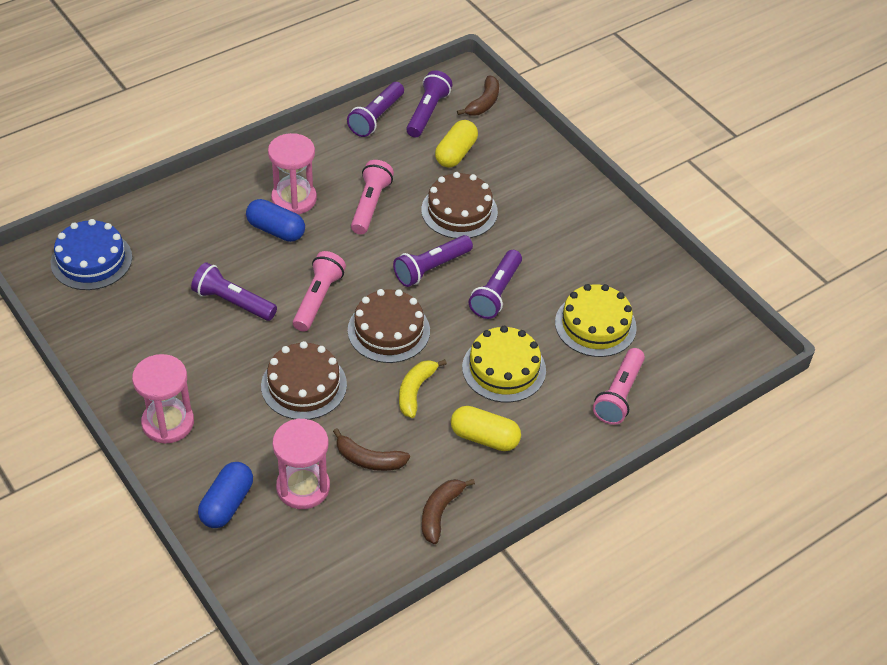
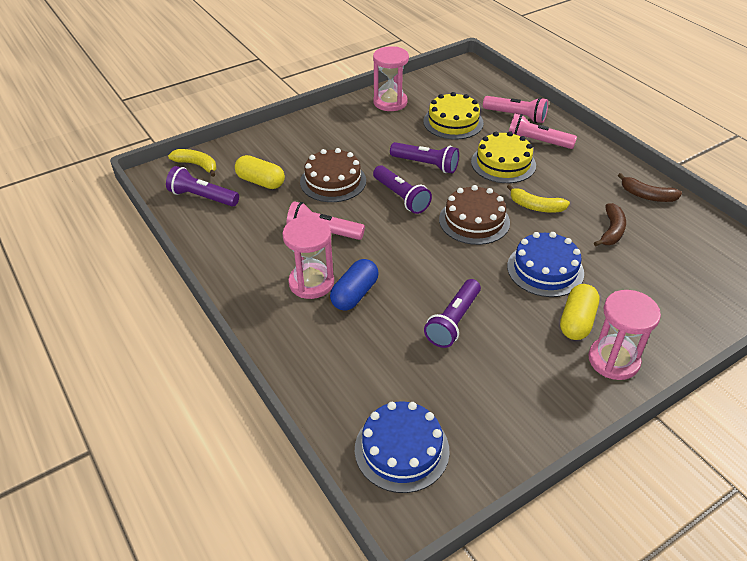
camera: 85 degrees left, 5 degrees down
(227, 504) = (687, 313): blue capsule -> none
(303, 487) = (652, 267): pink hourglass -> pink hourglass (390, 102)
(304, 385) = (545, 269): brown cake -> blue cake
(318, 299) = (443, 263): pink flashlight -> pink flashlight (537, 142)
(376, 117) = (202, 229): purple flashlight -> none
(483, 103) = (197, 165): brown banana -> yellow banana
(484, 438) = (571, 174): yellow capsule -> yellow capsule (577, 321)

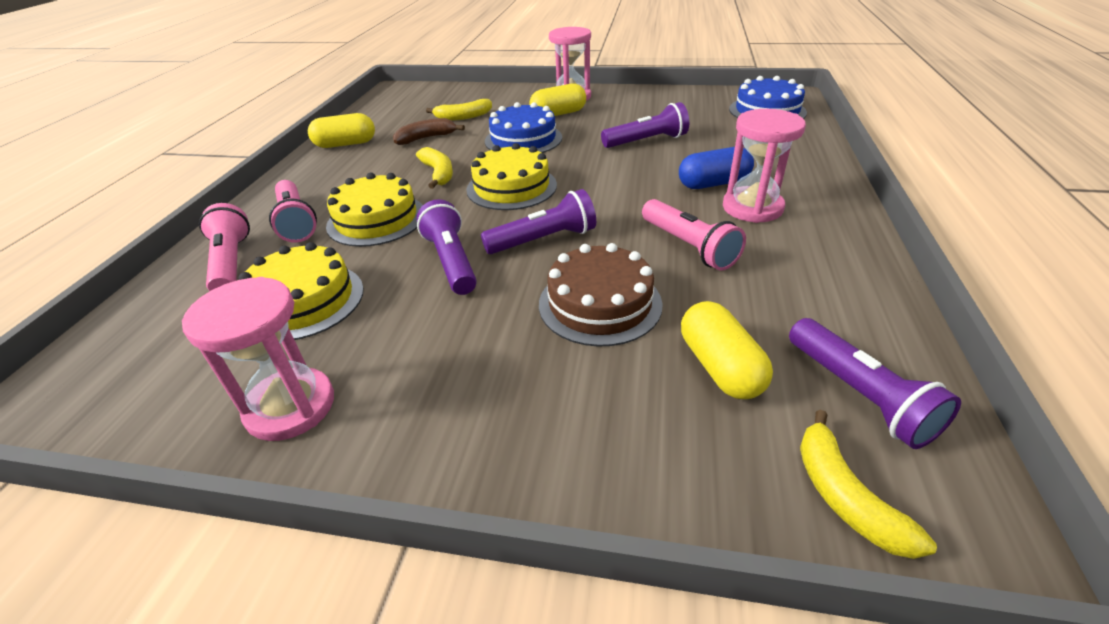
camera: 135 degrees left, 5 degrees down
(401, 197) = (543, 240): purple flashlight -> purple flashlight turned 60 degrees clockwise
(474, 221) = (511, 187): brown cake -> yellow cake
(639, 270) = (463, 117): none -> yellow banana
(647, 195) = (345, 144): brown banana -> yellow capsule

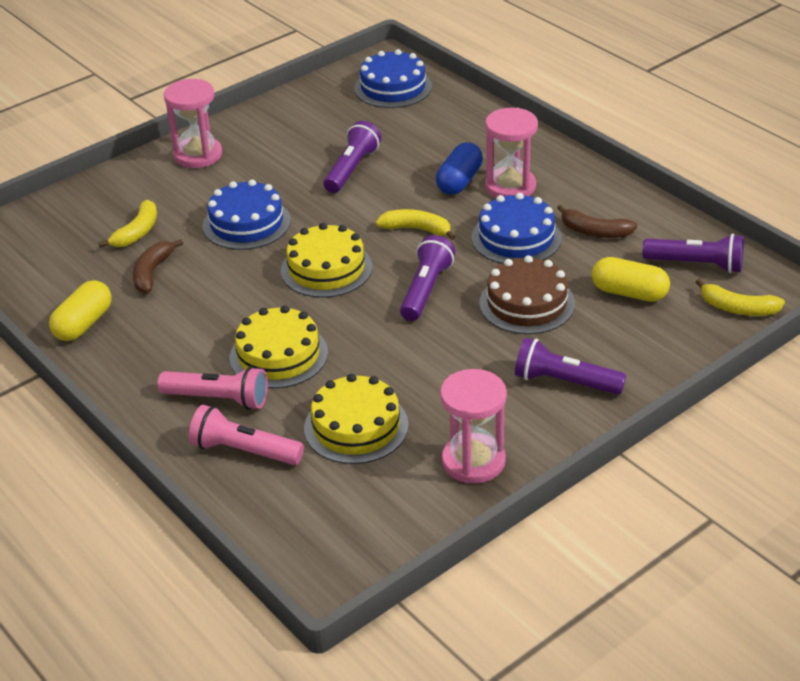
camera: 50 degrees left, 0 degrees up
(438, 174) = (242, 294): yellow banana -> yellow banana (417, 229)
(451, 261) = (396, 342): purple flashlight -> purple flashlight (565, 382)
(558, 114) = (224, 180): yellow capsule -> none
(688, 246) = (516, 238): pink flashlight -> blue cake
(777, 285) = (594, 231): none -> brown banana

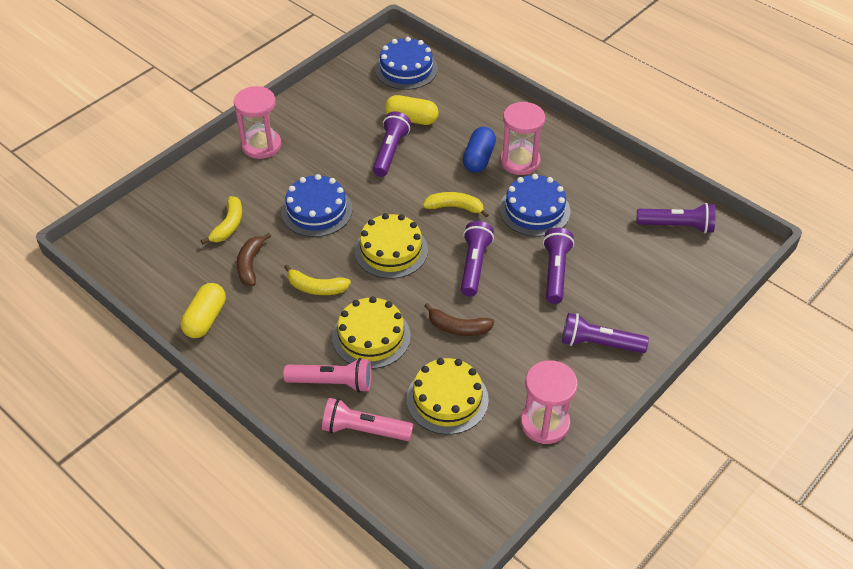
camera: 10 degrees left, 10 degrees up
(527, 303) = (555, 272): brown cake -> purple flashlight
(594, 231) = (594, 200): brown banana -> brown banana (458, 327)
(629, 293) = (631, 256): yellow capsule -> yellow capsule (411, 119)
(738, 308) = (716, 265): yellow banana -> yellow banana (316, 288)

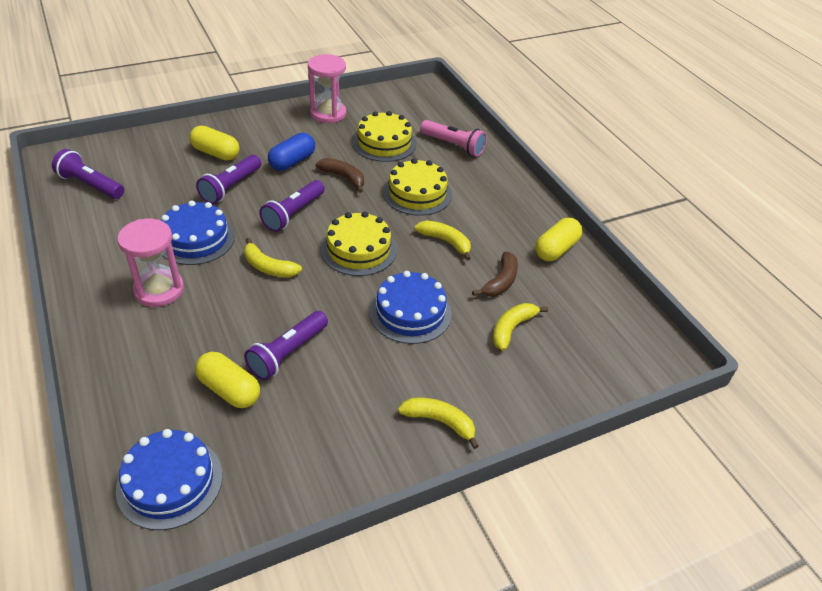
camera: 160 degrees left, 5 degrees down
(261, 145) = (440, 422): pink hourglass -> yellow banana
(332, 382) = (463, 176): pink flashlight -> none
(478, 158) = (198, 309): blue capsule -> blue capsule (292, 162)
(599, 344) = (248, 137): purple flashlight -> none
(609, 308) = (216, 153): none -> yellow capsule

